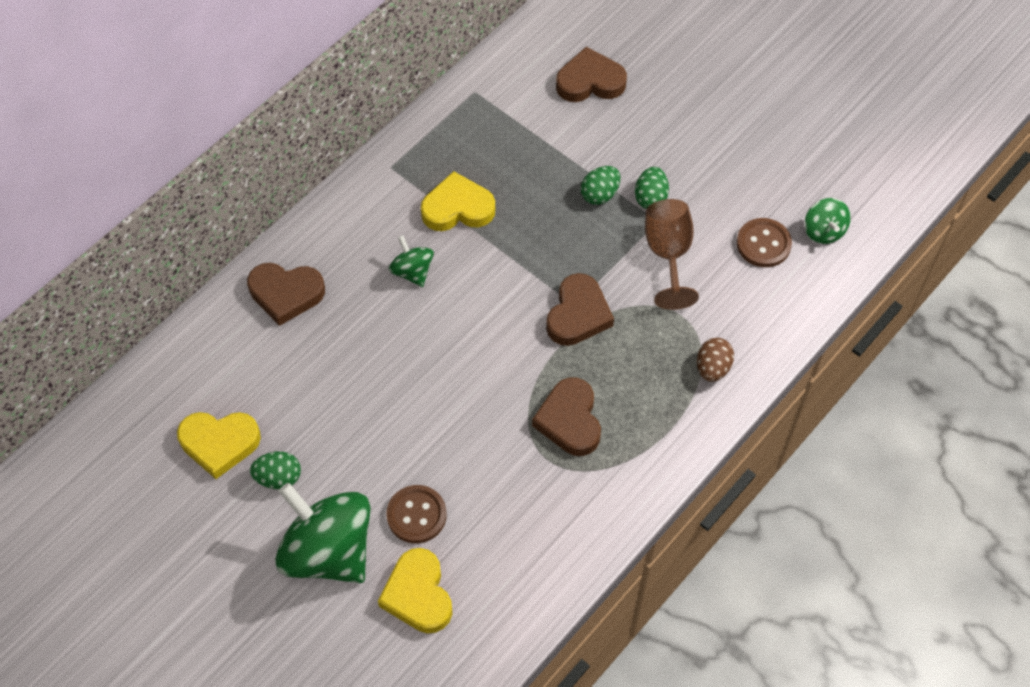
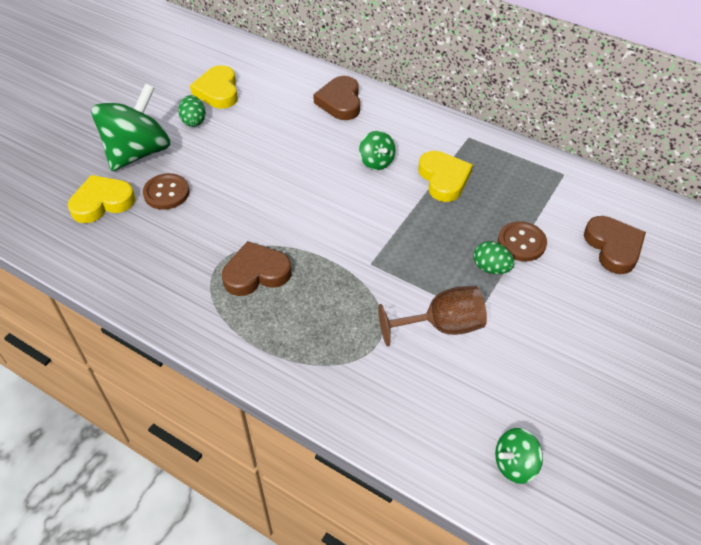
camera: 80 degrees right, 10 degrees down
(412, 271) = (376, 162): green spinning top -> green spinning top turned 105 degrees clockwise
(578, 314) = (361, 267): brown heart -> none
(650, 198) = (501, 306): green egg -> none
(712, 368) = (325, 374): brown egg -> none
(763, 244) = (479, 406): brown button -> brown button (521, 243)

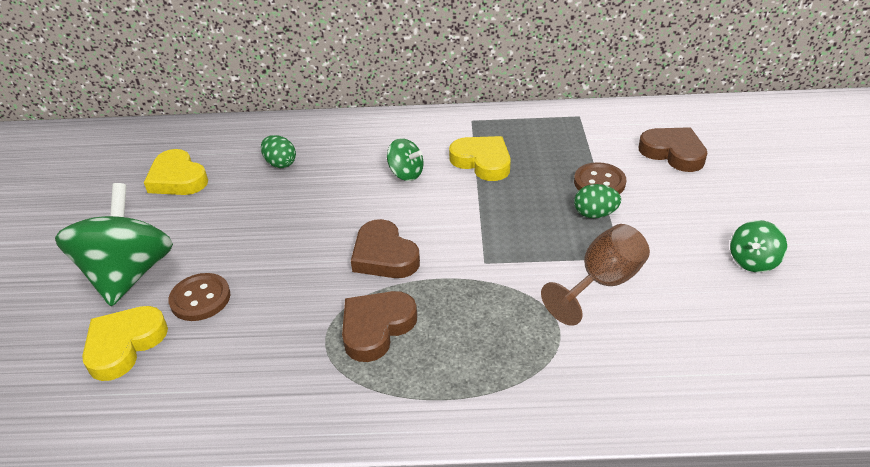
camera: 30 degrees left, 10 degrees down
(194, 121) = (173, 216): green egg -> green egg (280, 163)
(340, 102) = (322, 138): brown heart -> brown heart (384, 256)
(514, 464) = (780, 366): green spinning top -> green spinning top (753, 261)

